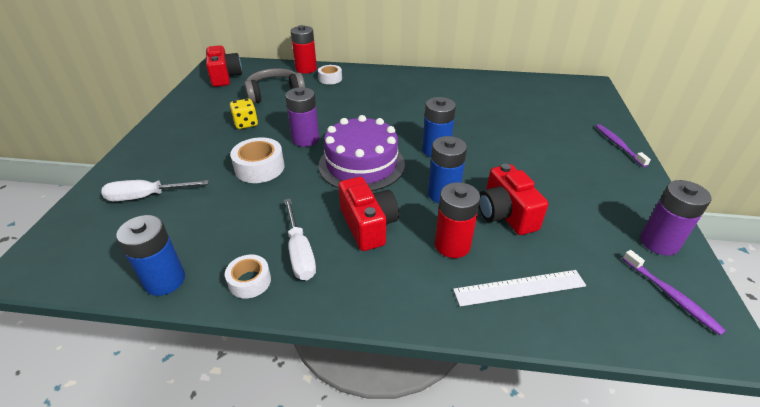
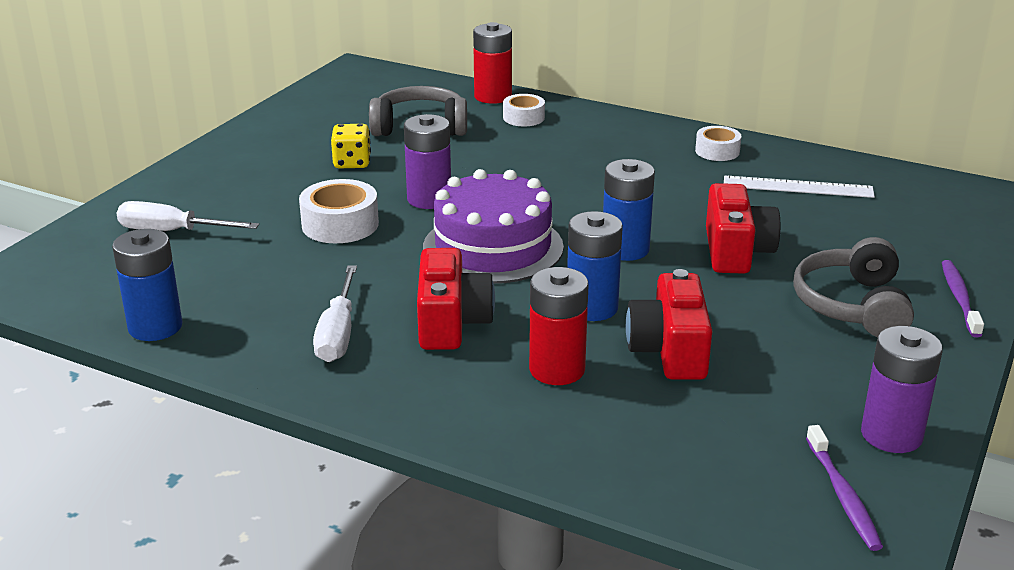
camera: 20 degrees right, 10 degrees down
(225, 77) = (355, 90): red camera -> red camera (736, 251)
(250, 281) = (257, 350): white tape -> white tape (717, 151)
(519, 288) = (616, 436): white ruler -> white ruler (798, 187)
(574, 161) = (852, 305): none -> grey headphones

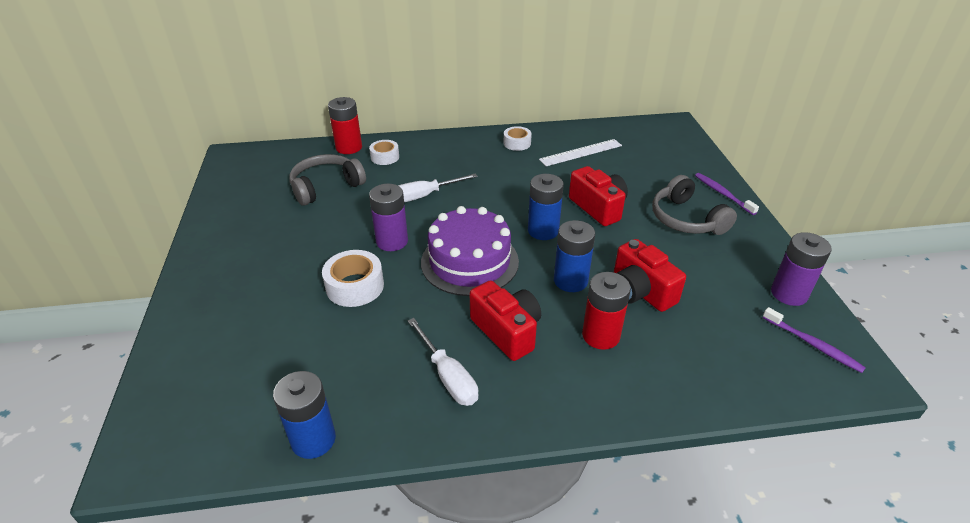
camera: 35 degrees left, 10 degrees up
(172, 231) = (236, 347): white screwdriver -> white screwdriver (424, 196)
(352, 163) = (310, 232): yellow dice -> none

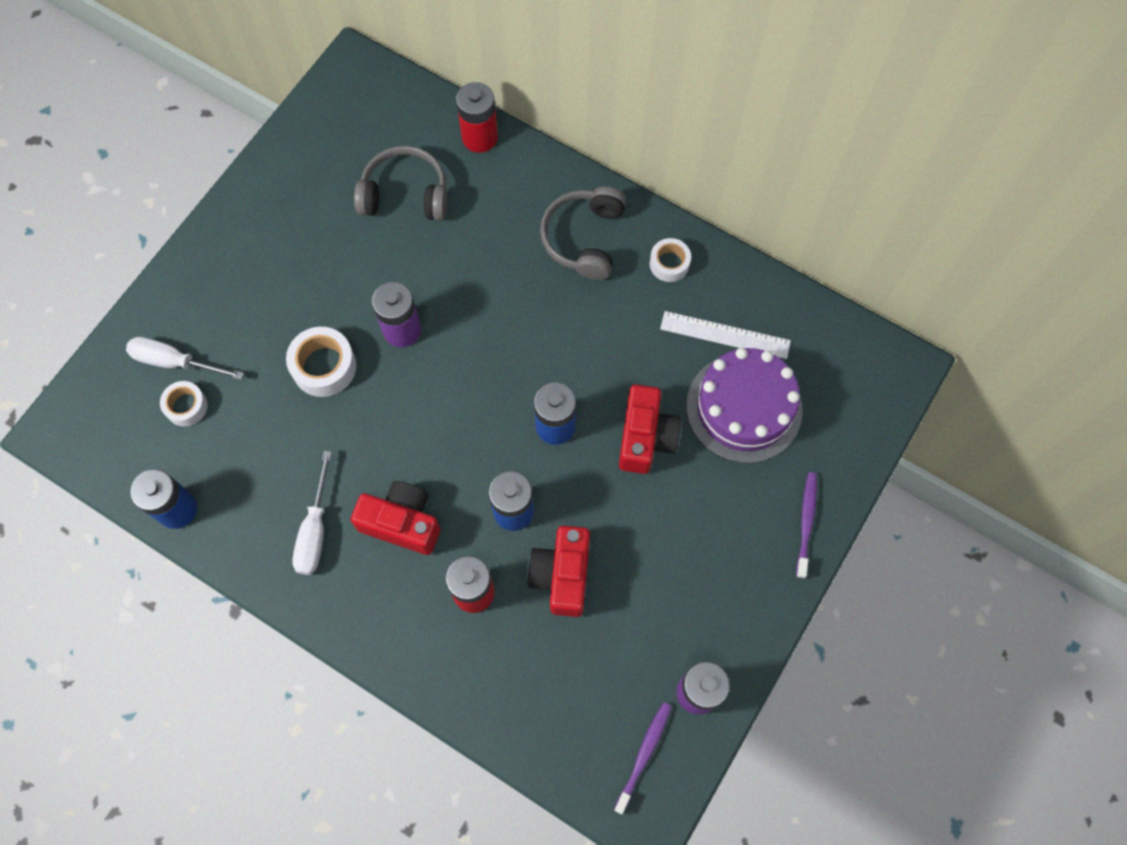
camera: 40 degrees right, 30 degrees up
(385, 157) = (503, 184): white tape -> white tape (186, 406)
(424, 196) = (488, 283): white screwdriver -> white screwdriver (175, 362)
(469, 262) = (447, 414): purple cake -> purple cake (744, 408)
(507, 331) = (402, 523): red camera -> red camera turned 75 degrees counterclockwise
(686, 219) = (718, 525): grey headphones -> grey headphones (584, 238)
(812, 344) = (644, 755): purple toothbrush -> purple toothbrush turned 150 degrees counterclockwise

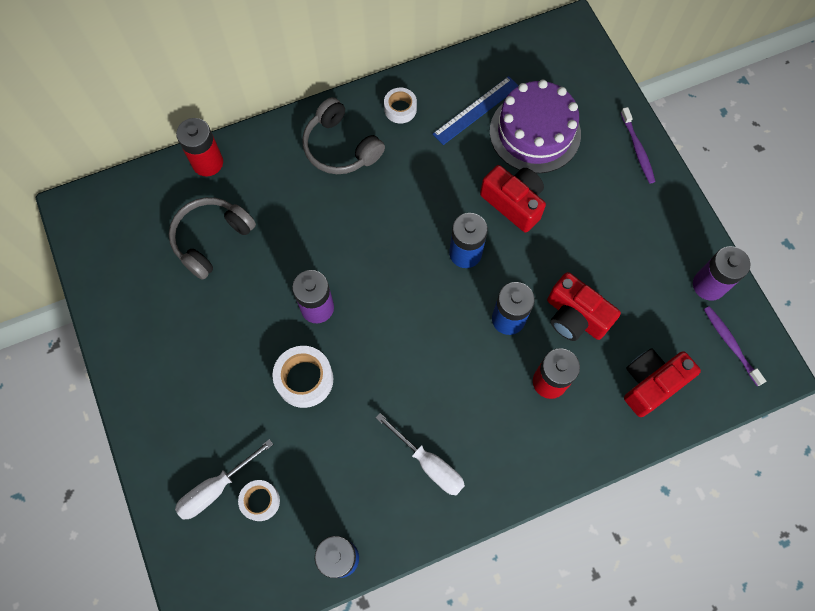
camera: 55 degrees left, 0 degrees up
(402, 523) = (465, 398): red camera -> red camera (651, 384)
(725, 335) = (476, 110): white ruler -> blue ruler
(806, 523) = (637, 149): purple toothbrush -> purple toothbrush turned 150 degrees counterclockwise

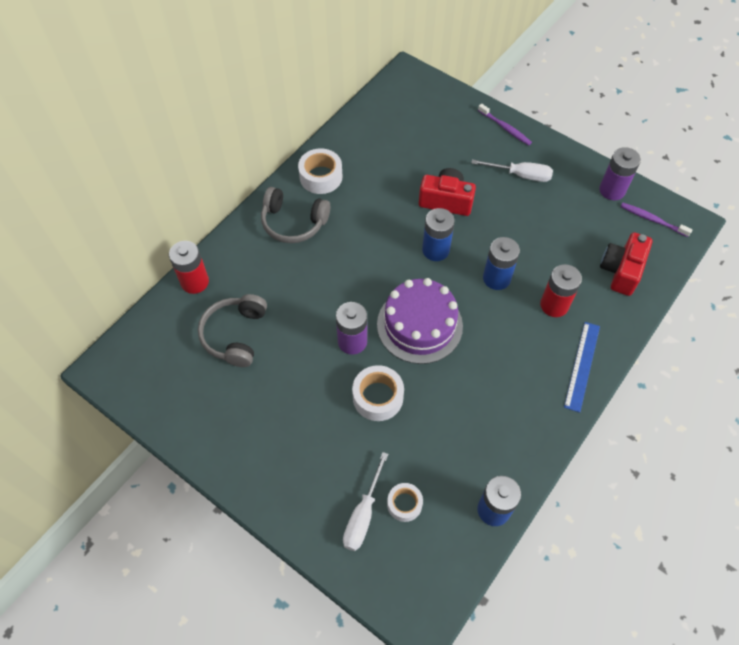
camera: 30 degrees left, 10 degrees down
(400, 109) = (321, 177): white tape -> white tape, size x1.56
(429, 463) = (510, 406): white screwdriver -> white screwdriver (520, 175)
(476, 110) = (377, 153): blue ruler -> blue ruler (582, 366)
(535, 132) = (428, 149): purple cake -> purple cake (419, 325)
(575, 316) = (540, 253): red camera -> none

